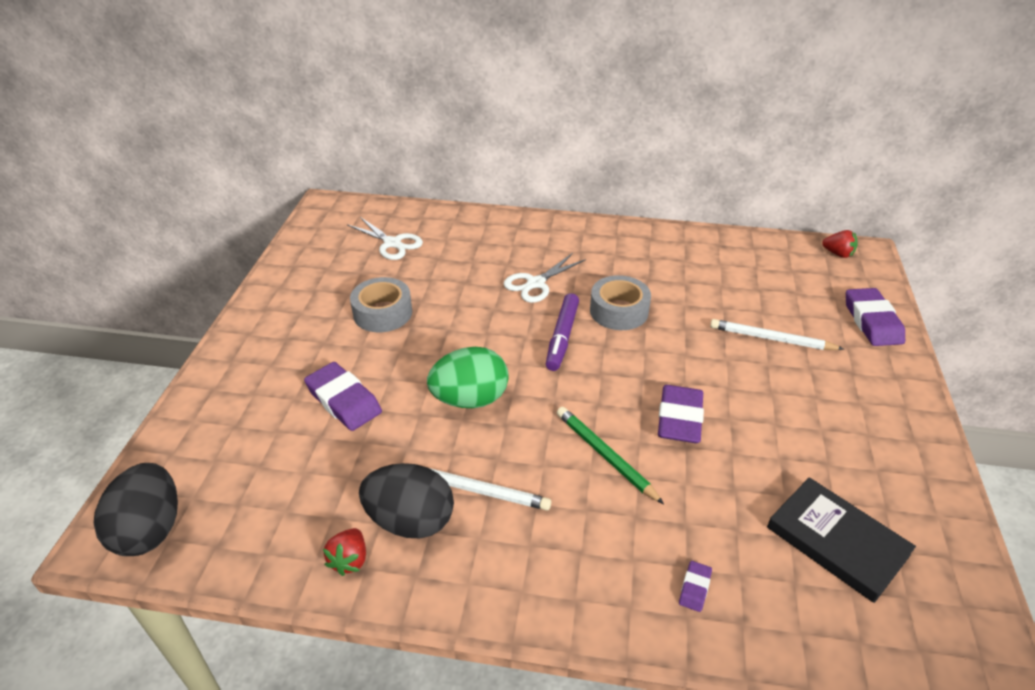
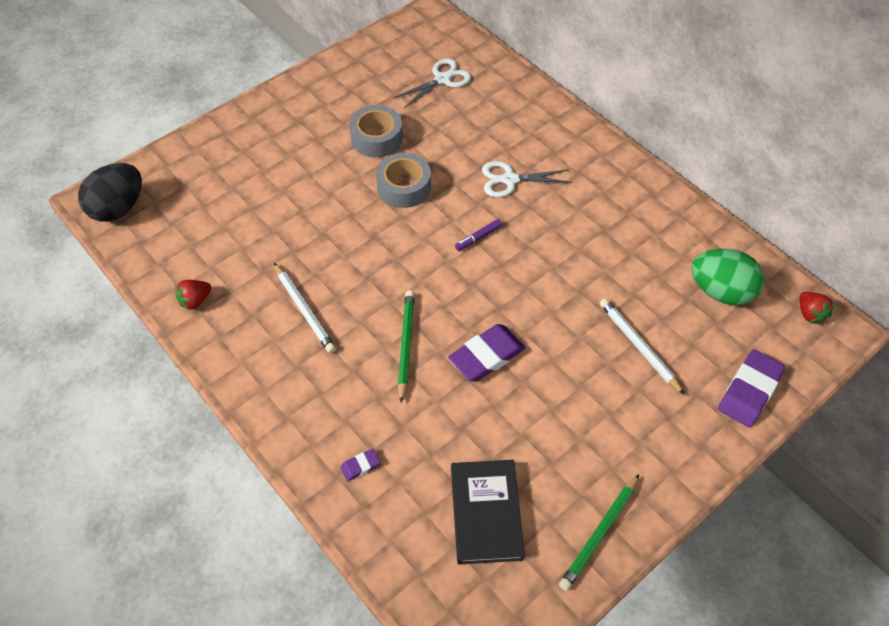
camera: 40 degrees right, 15 degrees up
(344, 400) = (288, 192): purple eraser -> none
(392, 243) = (442, 79): white scissors -> white scissors turned 120 degrees counterclockwise
(410, 521) = (248, 301): black egg -> none
(470, 399) = (364, 244): green egg -> green egg (720, 291)
(562, 337) = (478, 237): purple marker -> purple marker, size x0.56
(619, 311) = (546, 243): grey tape -> grey tape (404, 187)
(925, 489) = (599, 534): none -> green pencil

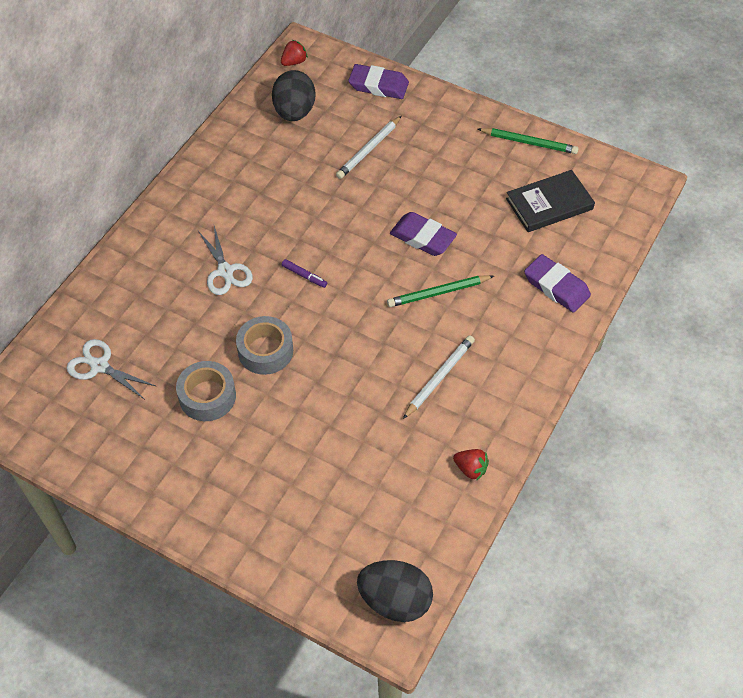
camera: 110 degrees left, 0 degrees up
(360, 466) = (556, 286): purple eraser -> purple eraser, size x2.12
(720, 291) = (294, 112): green egg -> black egg

